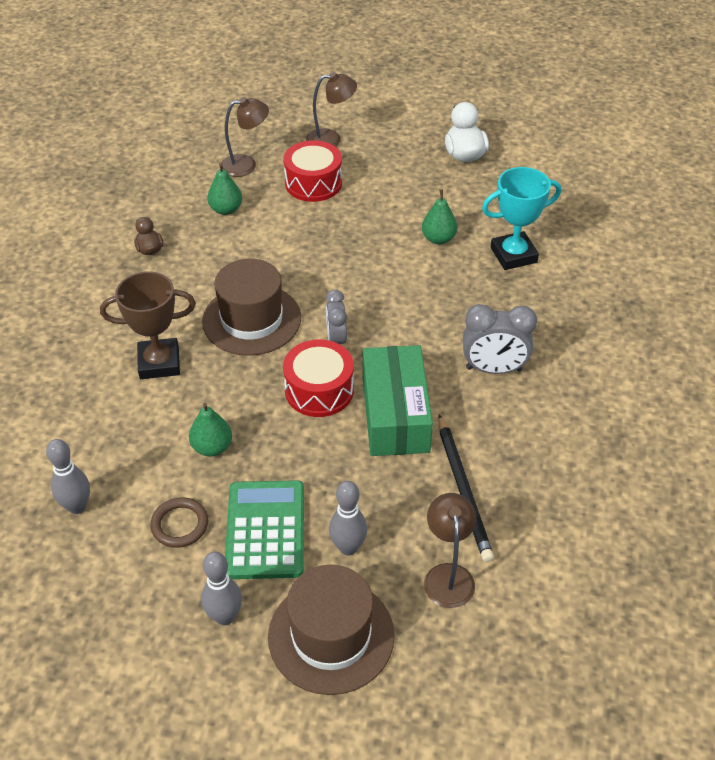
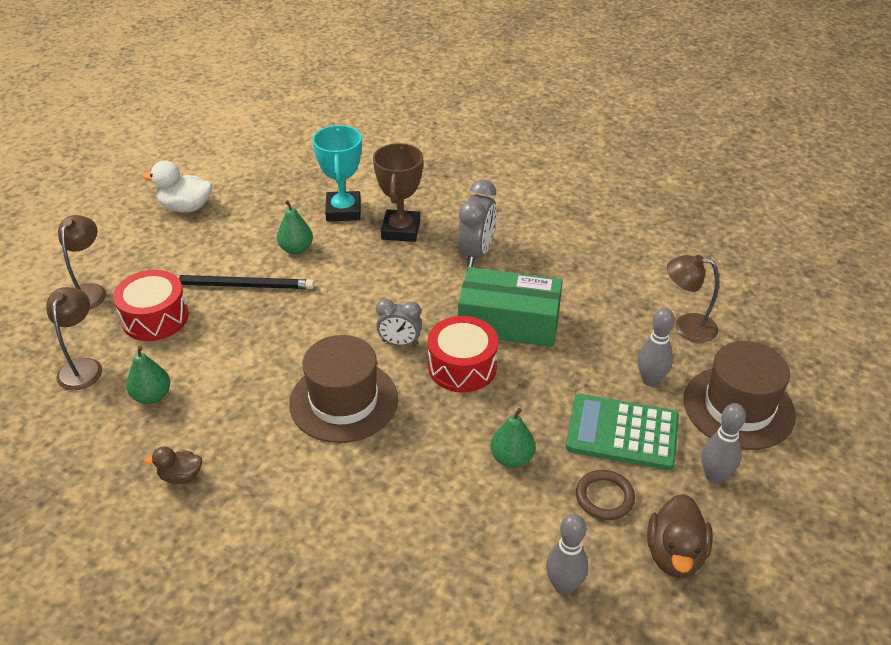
camera: 75 degrees left, 5 degrees down
(121, 588) = (675, 554): none -> brown duck
(159, 363) = (376, 488): brown trophy -> brown trophy (401, 230)
(463, 490) = (603, 299): black pencil -> black pencil (242, 285)

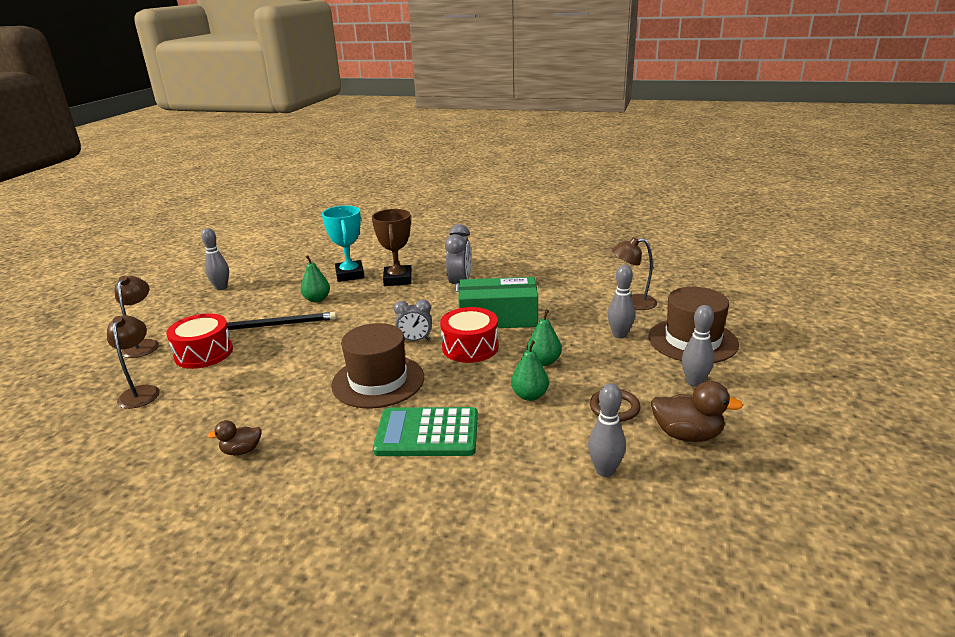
camera: 10 degrees left, 15 degrees down
(152, 396) = (207, 402): green pear -> green pear (543, 361)
(186, 207) = (221, 288): white duck -> grey bowling pin
(622, 433) = (611, 367): green calculator -> green calculator (427, 433)
(675, 554) = (687, 435): brown duck -> brown duck turned 75 degrees counterclockwise

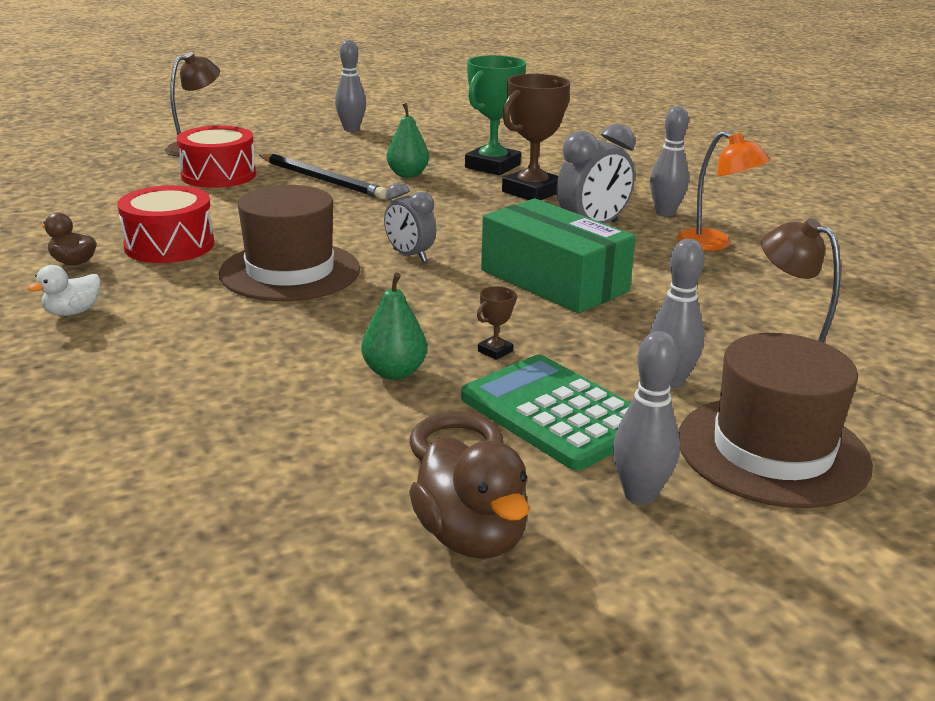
camera: 45 degrees right, 0 degrees up
(141, 392) = (117, 182): brown lamp -> none
(315, 474) = (73, 312): none -> white duck
(350, 275) = (492, 166): turquoise trophy -> green trophy
(427, 433) = (220, 340): green calculator -> green calculator (555, 413)
(470, 347) = (449, 292): red drum -> red drum (169, 245)
(519, 268) = (714, 244): none -> orange lamp
(543, 361) = (495, 351): green pear -> brown trophy
(605, 470) = (286, 494): grey bowling pin -> grey bowling pin (665, 213)

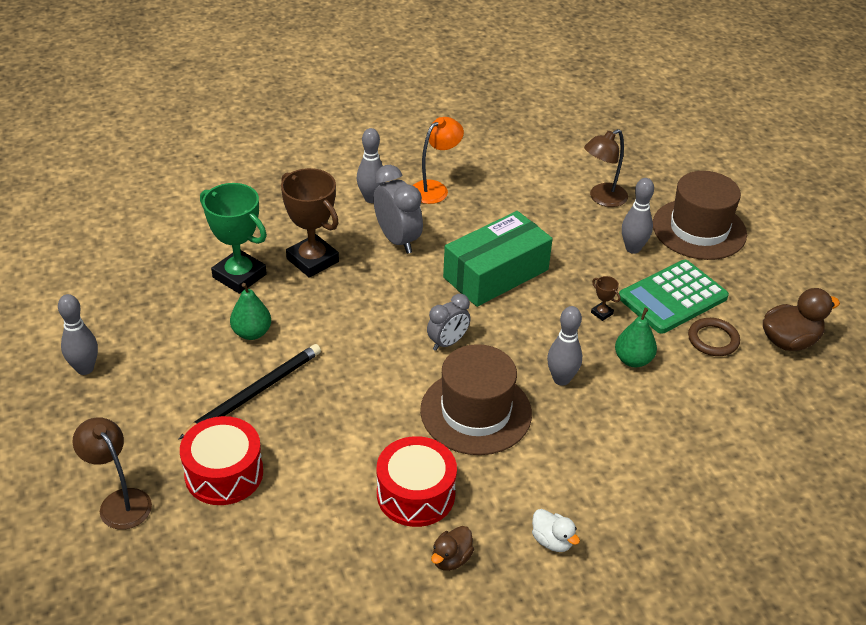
camera: 85 degrees left, 15 degrees up
(640, 495) = (744, 280): grey bowling pin -> grey bowling pin (561, 379)

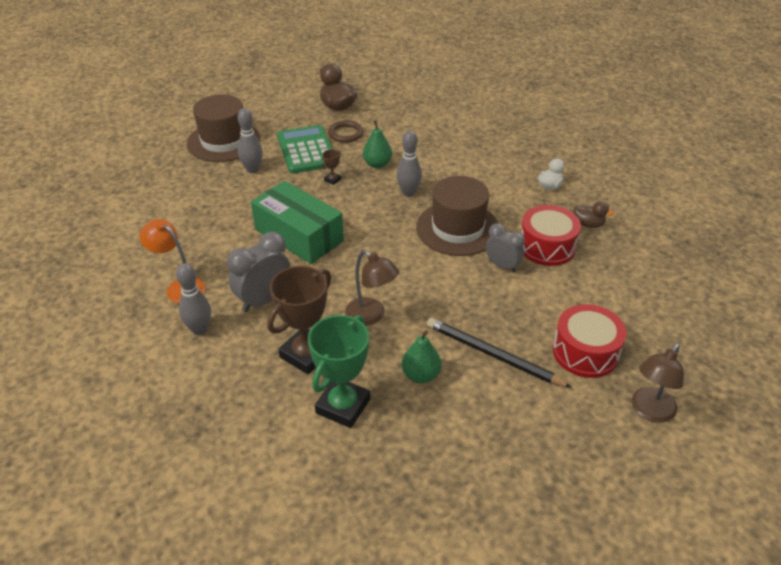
camera: 100 degrees left, 0 degrees up
(85, 368) = (518, 497): grey bowling pin -> none
(447, 342) = (390, 251): grey clock -> grey clock (502, 266)
(602, 198) = (187, 188): brown lamp -> brown lamp (371, 316)
(673, 298) = (306, 150): green calculator -> green calculator turned 150 degrees counterclockwise

